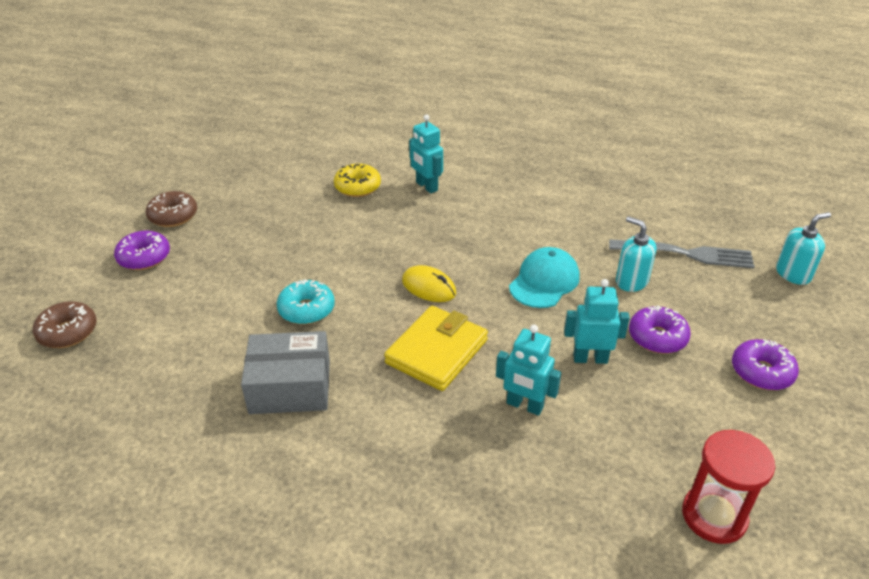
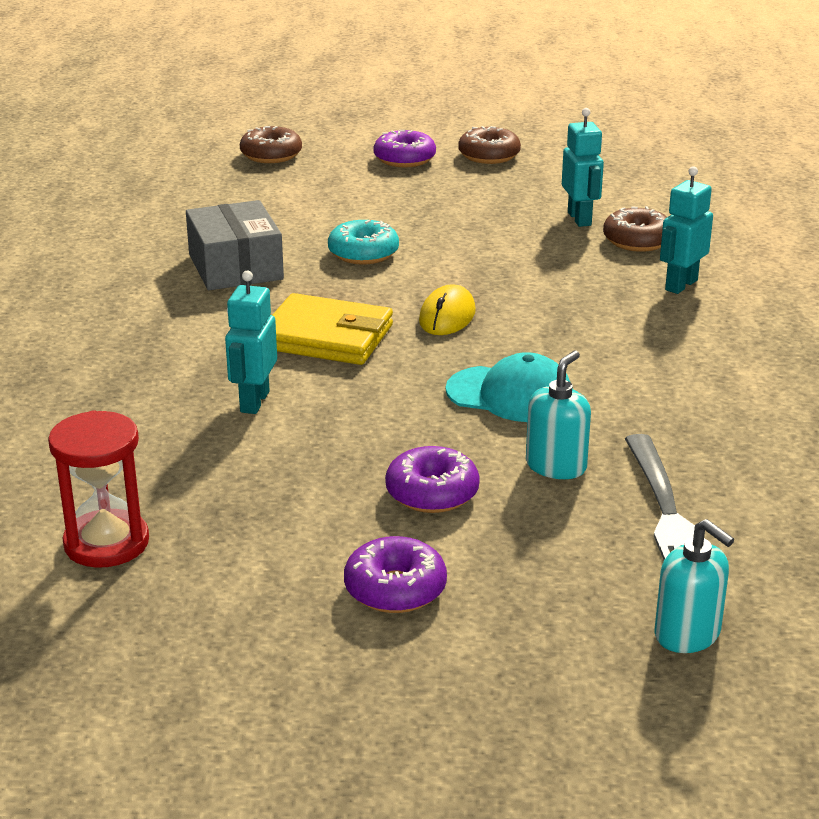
camera: 75 degrees right, 10 degrees down
(357, 187) = (637, 241): yellow donut -> brown donut
(590, 358) = (360, 441): turquoise robot -> turquoise robot (580, 219)

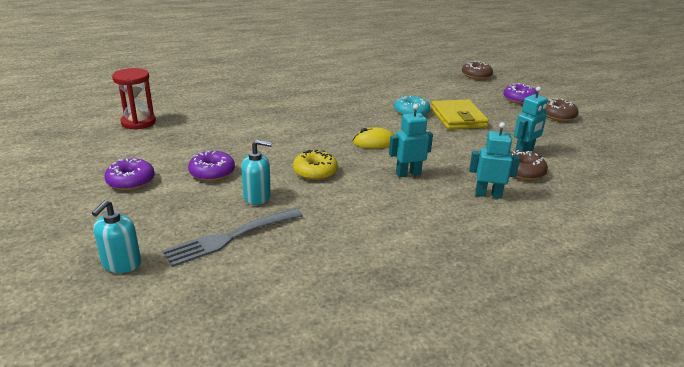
camera: 60 degrees right, 0 degrees up
(236, 267) = (366, 93): grey box -> none
(254, 402) = (258, 122): turquoise robot -> turquoise robot (408, 174)
(326, 337) = (326, 122): yellow wallet -> yellow wallet (458, 118)
(510, 395) = (315, 172): turquoise cap -> yellow donut

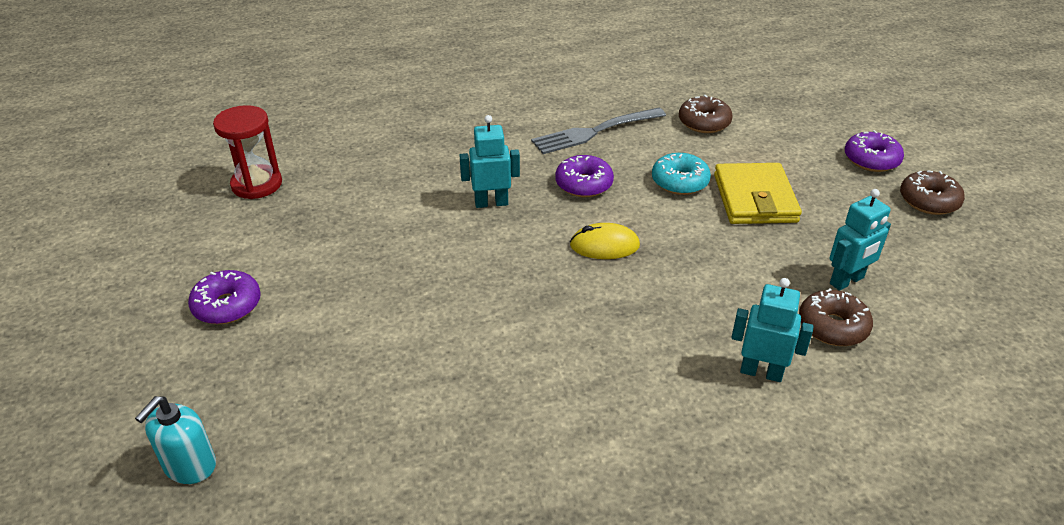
camera: 10 degrees right, 10 degrees up
(212, 172) = (345, 296): purple donut -> purple donut (584, 184)
(231, 237) = (350, 428): grey fork -> grey fork (595, 131)
(257, 197) = (402, 350): turquoise soap dispenser -> none
(315, 172) = (498, 305): yellow donut -> none
(408, 174) = (642, 318): turquoise robot -> turquoise robot (491, 203)
(476, 75) = (811, 100): brown donut -> brown donut (704, 122)

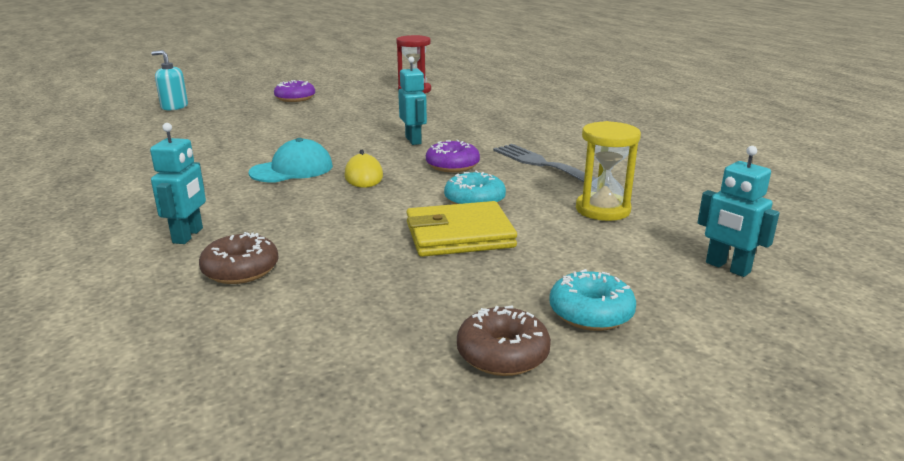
camera: 80 degrees right, 15 degrees down
(572, 301) = (292, 169): none -> turquoise cap
(704, 122) = (602, 210): brown donut -> yellow hourglass
(847, 281) = (315, 281): turquoise robot -> turquoise robot (727, 267)
(871, 160) = (591, 313): purple donut -> turquoise donut

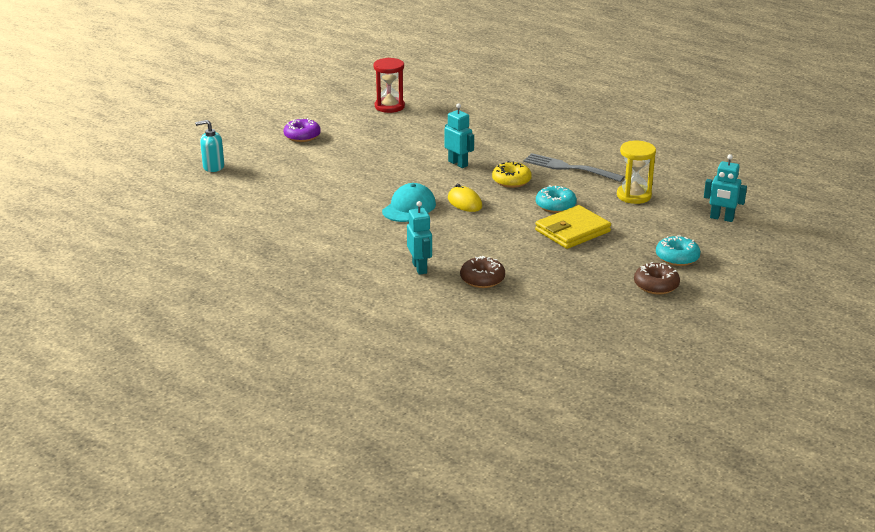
camera: 25 degrees left, 5 degrees up
(452, 165) = (511, 181): purple donut -> yellow donut

